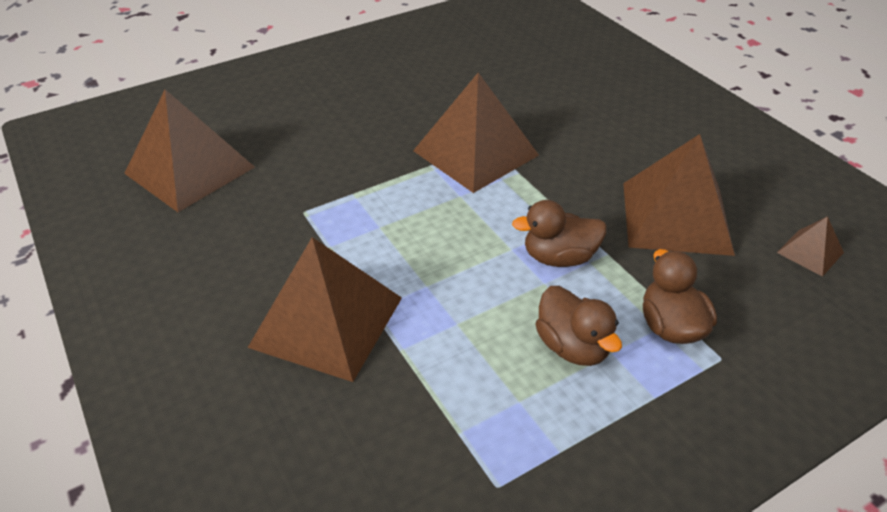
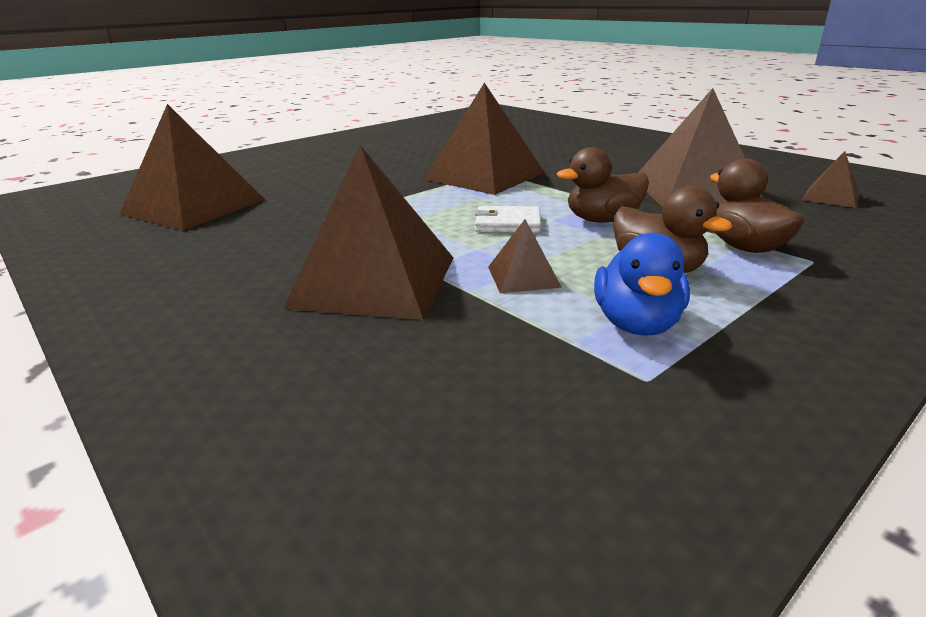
camera: 10 degrees left, 15 degrees down
(452, 337) = (523, 276): none -> brown pyramid
(468, 248) = (508, 223): none -> white wallet
(520, 419) = (637, 324): none -> blue duck

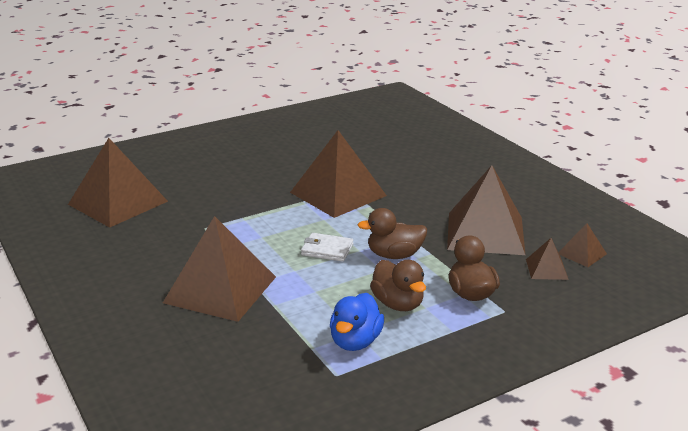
camera: 10 degrees right, 0 degrees up
(523, 276) = (311, 298): brown pyramid -> brown pyramid (546, 269)

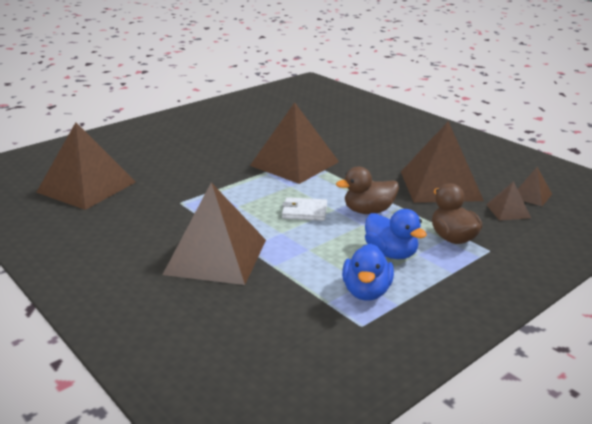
camera: 10 degrees left, 0 degrees up
(398, 304) = (391, 253): brown duck -> blue duck

